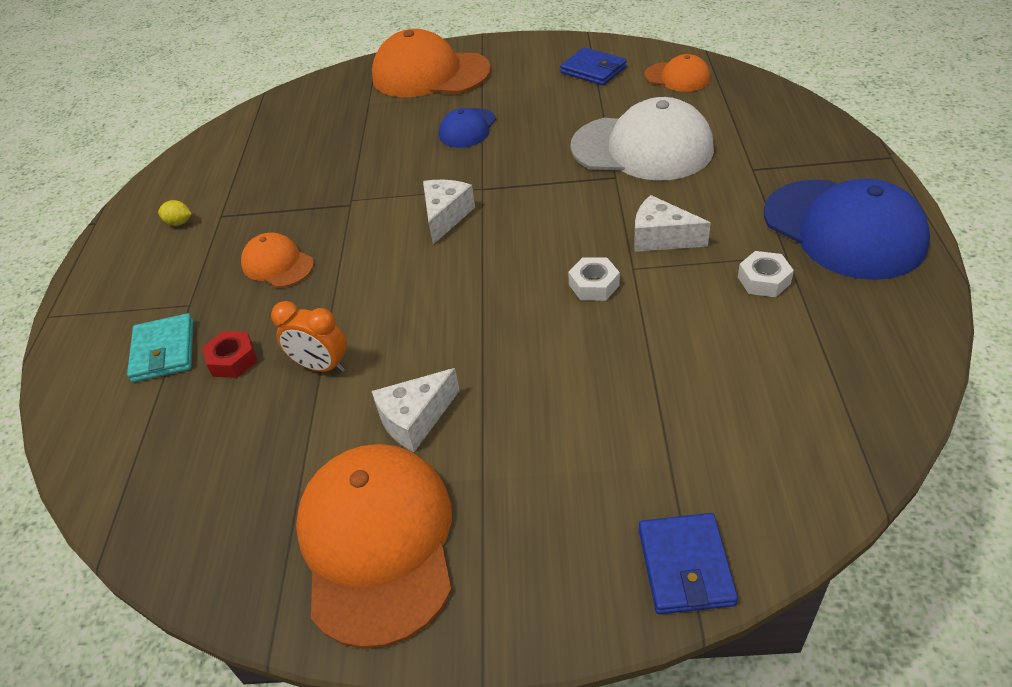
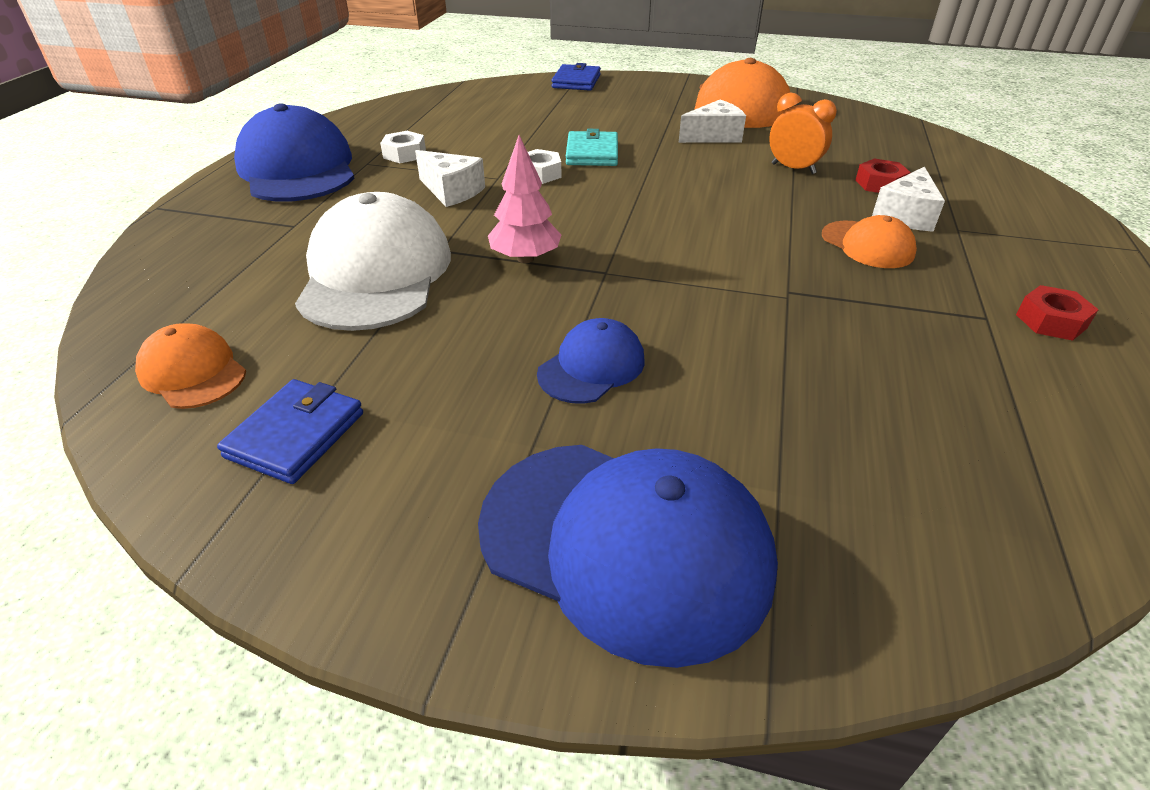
camera: 170 degrees left, 5 degrees down
(164, 351) = (957, 200): turquoise wallet -> turquoise wallet (592, 153)
(179, 222) = (1051, 321): yellow lemon -> red nut
(430, 74) = (625, 544): orange cap -> blue cap
(445, 216) = (661, 251): white cheese -> white cheese (905, 215)
(546, 184) = (525, 259): none -> pink tree
(593, 70) = (296, 435): blue wallet -> blue wallet turned 60 degrees clockwise
(642, 148) = (376, 273): white cap -> white cap turned 60 degrees clockwise

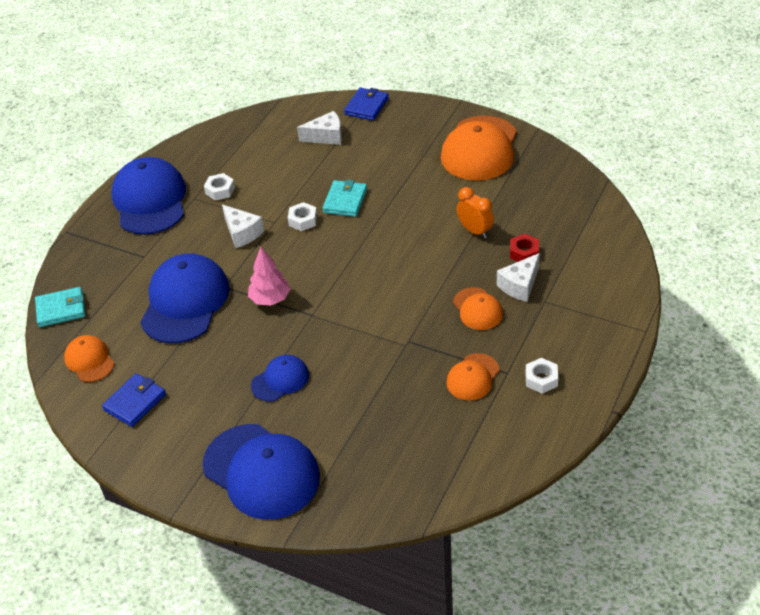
camera: 15 degrees right, 5 degrees up
(138, 301) = (61, 309): none -> turquoise wallet
(376, 273) = (185, 302): white cap -> blue cap
(713, 136) = (438, 188): white cheese -> white cheese (326, 136)
(936, 329) = (472, 377): none -> orange cap
(1051, 321) = (541, 379): red nut -> white nut

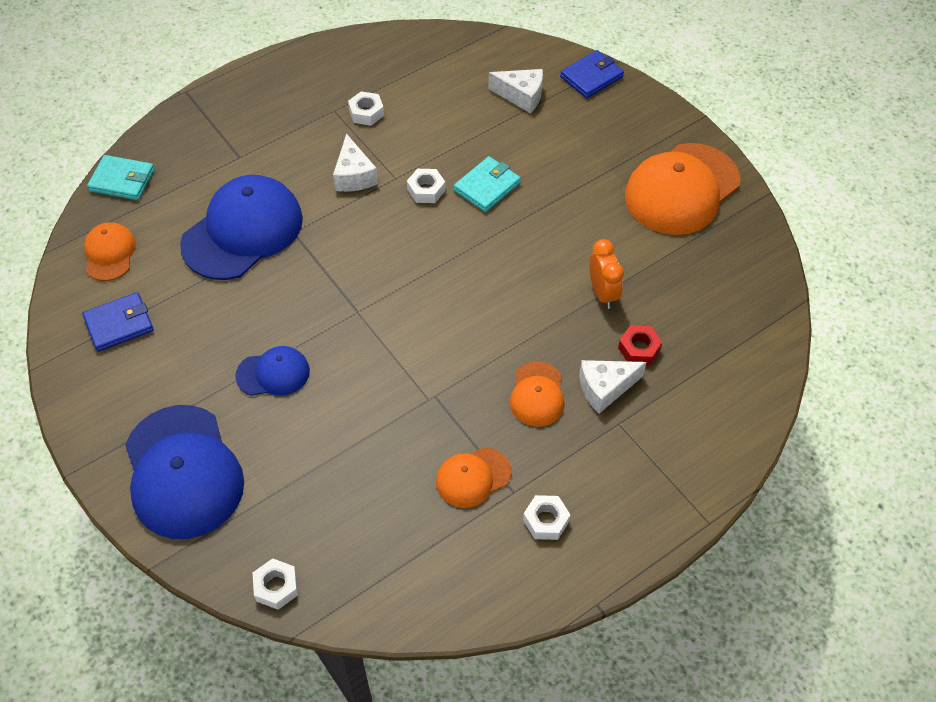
camera: 25 degrees right, 10 degrees up
(150, 200) = (289, 92): blue cap -> none
(270, 299) = (328, 270): pink tree -> none
(388, 508) = (276, 587): none -> white nut

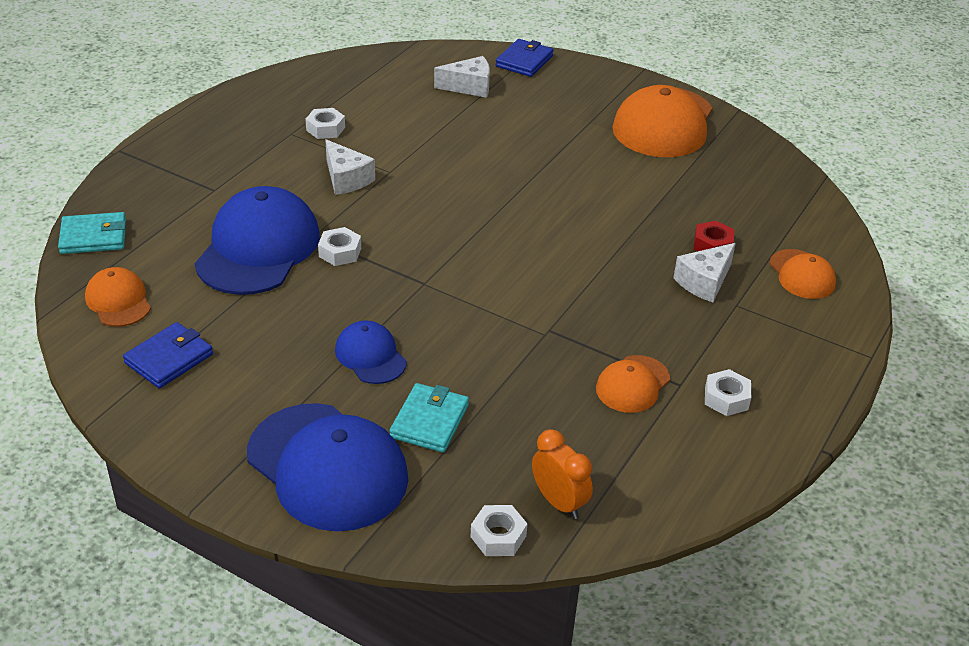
camera: 25 degrees left, 15 degrees down
(273, 373) = (370, 356): blue cap -> blue cap turned 90 degrees counterclockwise
(426, 190) = (427, 174): white nut -> white nut (340, 252)
(487, 187) = (484, 159): turquoise wallet -> turquoise wallet (429, 421)
(537, 394) = (646, 303): orange cap -> orange cap (802, 274)
(602, 293) = (649, 212): orange clock -> orange clock (559, 502)

